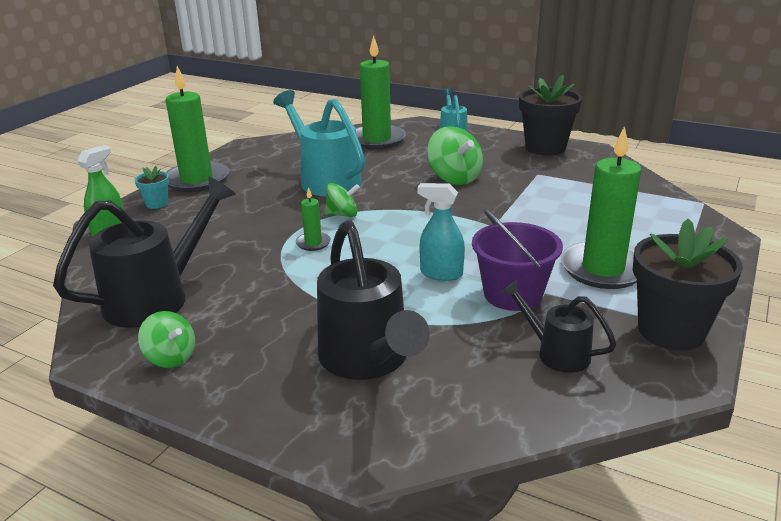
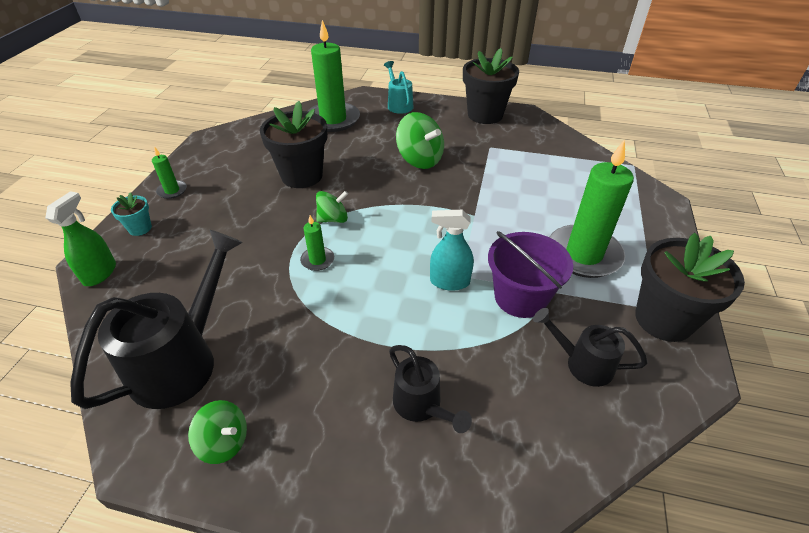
camera: 15 degrees left, 15 degrees up
(197, 180) = (172, 191): green candle -> green candle, size x0.45
(325, 180) = (302, 176): turquoise watering can -> black flower pot
(368, 359) = (421, 405): black watering can -> black watering can, size x0.55

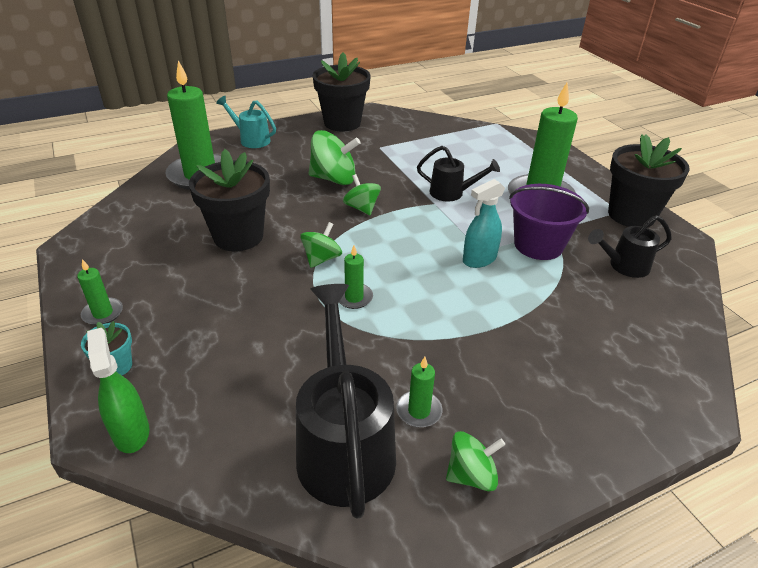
camera: 40 degrees left, 5 degrees down
(252, 371) = (419, 411): none -> green candle
(411, 193) = (361, 208): none -> green spinning top
(421, 405) = (570, 352): black watering can -> black watering can (451, 193)

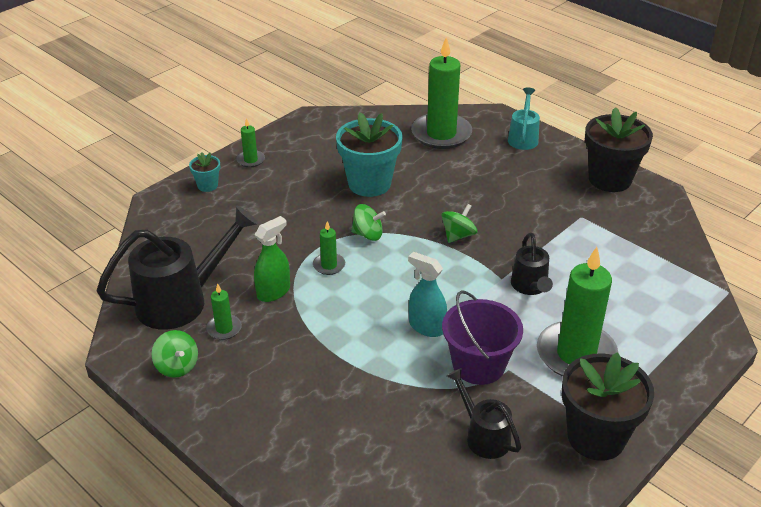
camera: 70 degrees right, 0 degrees up
(131, 432) = (160, 212): green spray bottle -> green spray bottle (273, 292)
(238, 236) = (369, 184): black flower pot -> turquoise flower pot
(334, 179) = (495, 205): green spinning top -> none

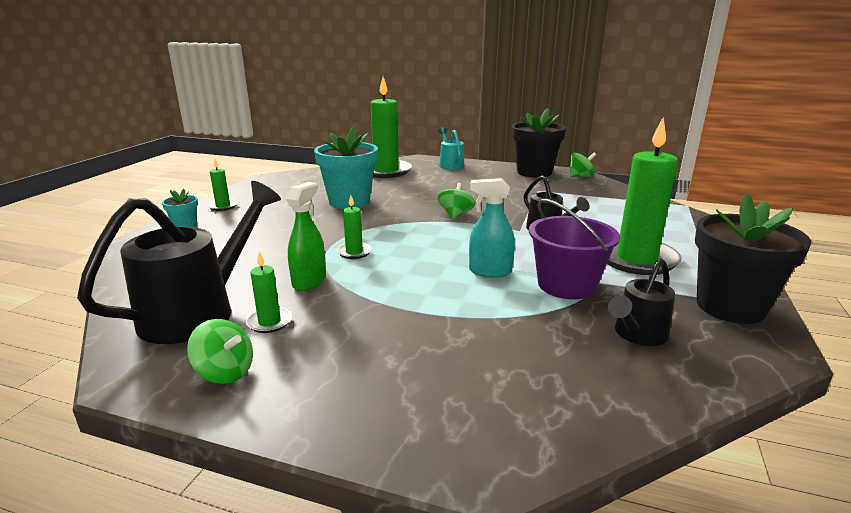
camera: 25 degrees left, 15 degrees down
(368, 234) = (375, 228): green spinning top -> green spinning top (581, 176)
(484, 436) = (637, 335): black watering can -> black watering can turned 75 degrees counterclockwise

